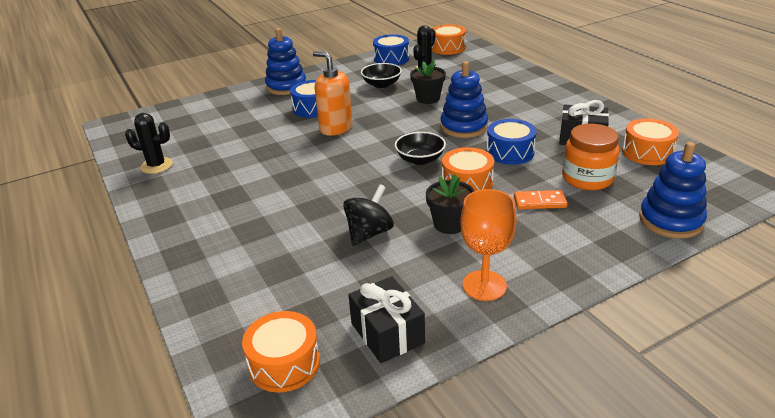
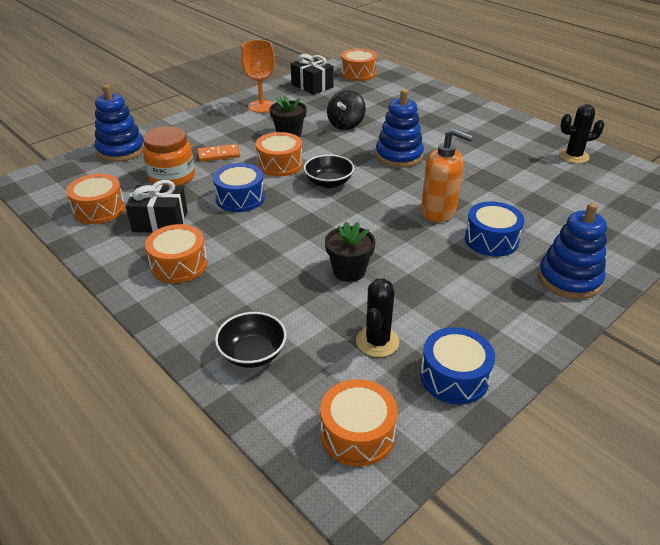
camera: 165 degrees right, 5 degrees up
(381, 84) = (430, 297): black bowl -> black bowl (252, 353)
(464, 127) = (292, 226): blue stacking toy -> blue stacking toy (399, 156)
(554, 109) = (179, 264): none -> orange drum

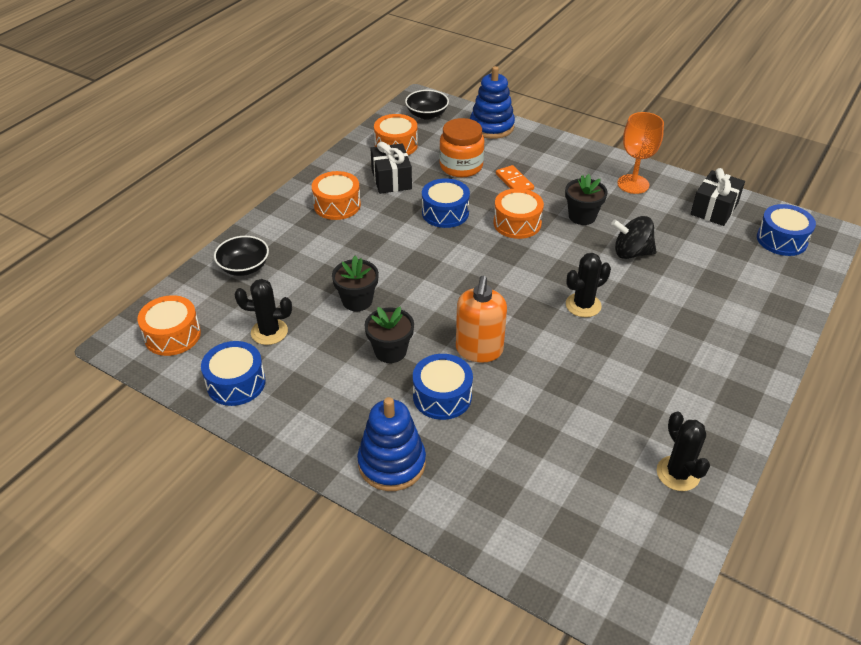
camera: 75 degrees right, 5 degrees up
(328, 182) = (499, 262): black bowl -> black bowl (427, 114)
(358, 73) = (781, 240): orange drum -> blue drum
(399, 156) = (583, 305): blue stacking toy -> black cactus
(428, 260) = (390, 351): none -> black flower pot

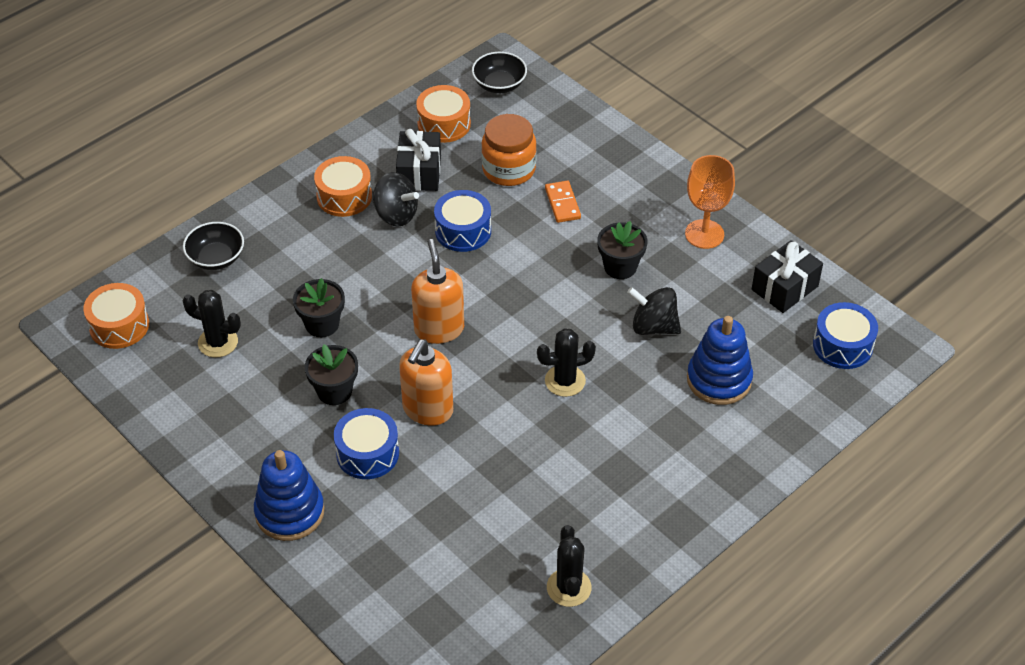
camera: 15 degrees right, 5 degrees up
(236, 383) = (167, 393): blue drum -> none
(385, 211) = (396, 215): none -> black spinning top
(459, 286) = (439, 329): none -> orange soap dispenser
(491, 127) = (571, 117): blue stacking toy -> blue stacking toy (719, 380)
(517, 223) = (540, 261): orange drum -> none

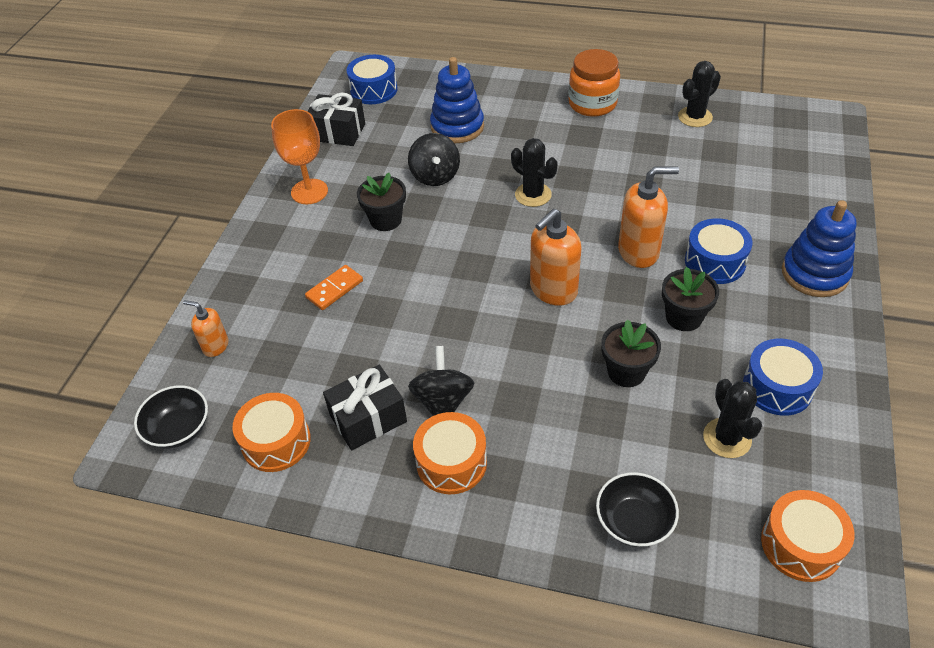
camera: 120 degrees left, 0 degrees up
(463, 231) = (424, 338): blue drum -> blue drum (777, 387)
(509, 169) = (314, 350): orange jar -> orange jar (592, 104)
(561, 122) = (215, 346): none -> orange soap dispenser

